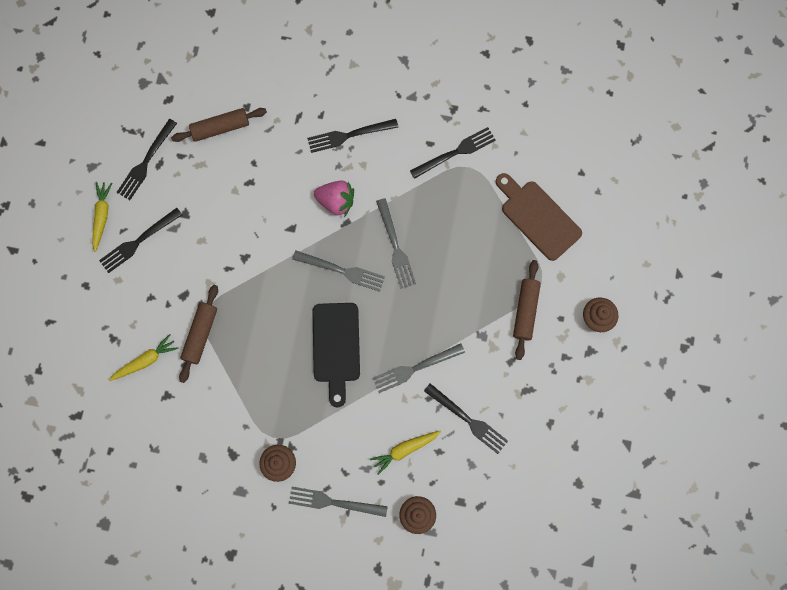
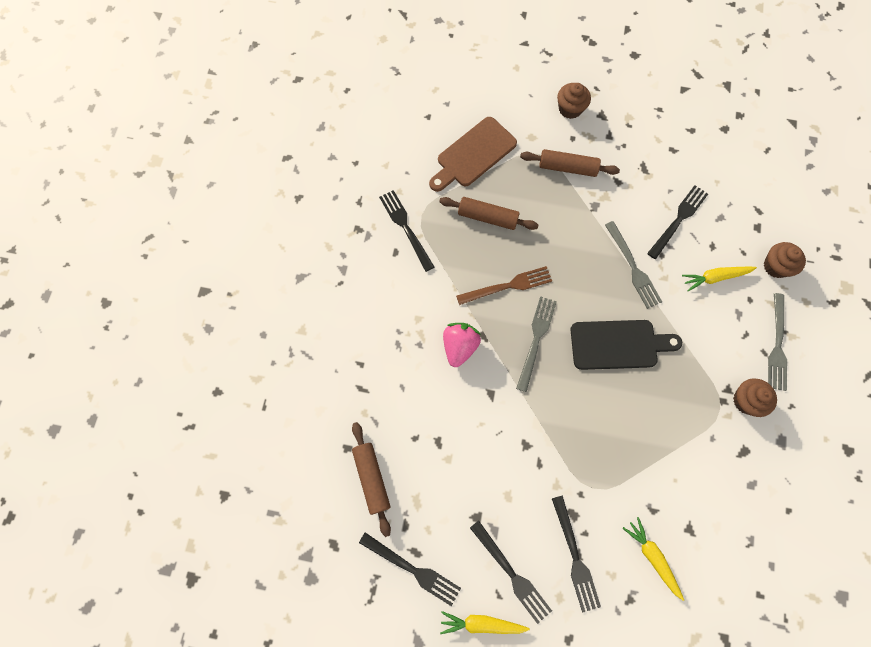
camera: 90 degrees left, 5 degrees down
(200, 334) = (617, 492): brown rolling pin -> brown rolling pin (487, 217)
(348, 135) = (385, 334): black fork -> black fork (575, 558)
(396, 247) = (508, 285): grey fork -> brown fork
(404, 449) = (715, 277): yellow carrot -> yellow carrot turned 105 degrees clockwise

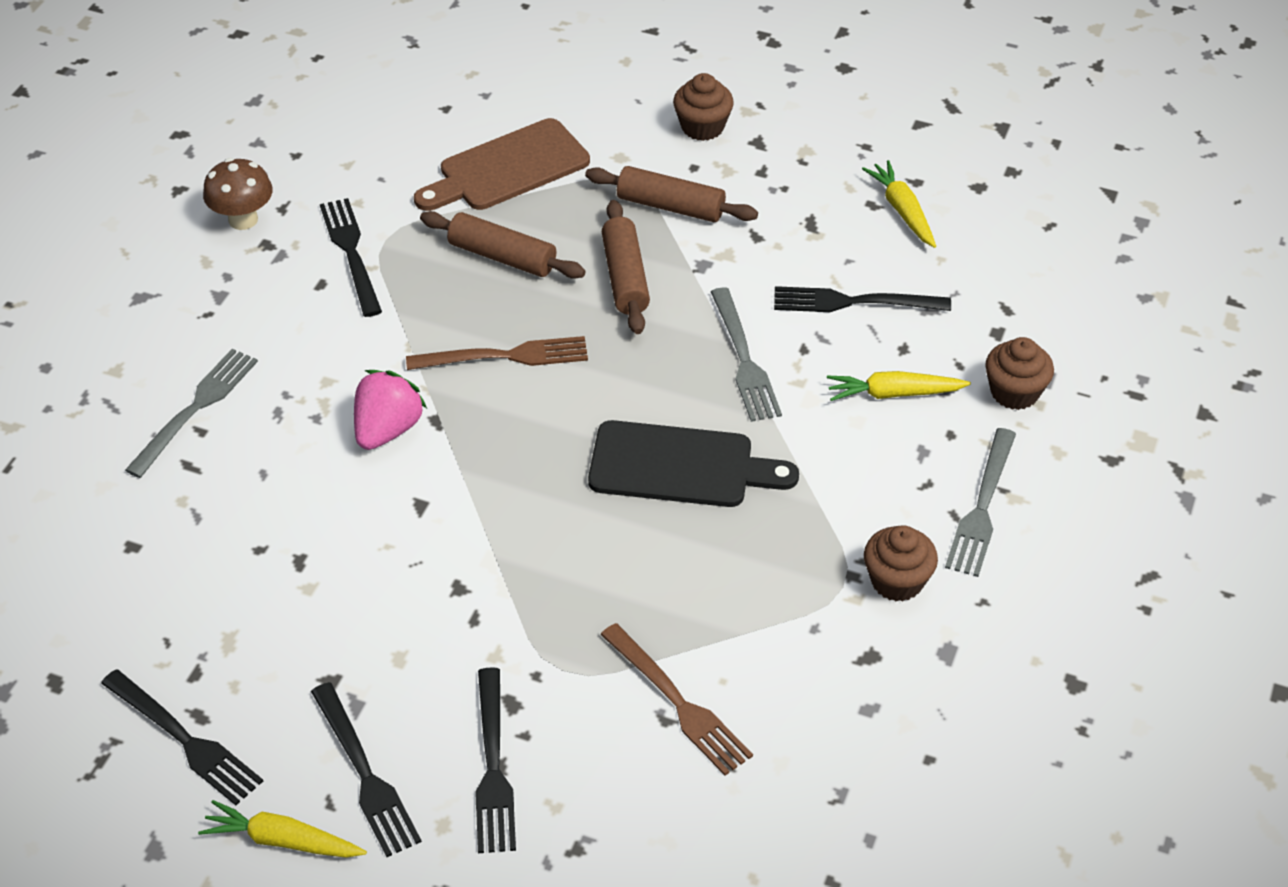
camera: 10 degrees right, 25 degrees down
(340, 213) = (243, 220): none -> brown mushroom
(371, 478) = (159, 596): brown rolling pin -> brown rolling pin (625, 277)
(536, 338) = (531, 437): grey fork -> grey fork (196, 407)
(652, 557) = (641, 790): yellow carrot -> yellow carrot (902, 211)
(657, 499) = (679, 704): none -> brown fork
(679, 219) = (852, 302): black fork -> black fork turned 135 degrees counterclockwise

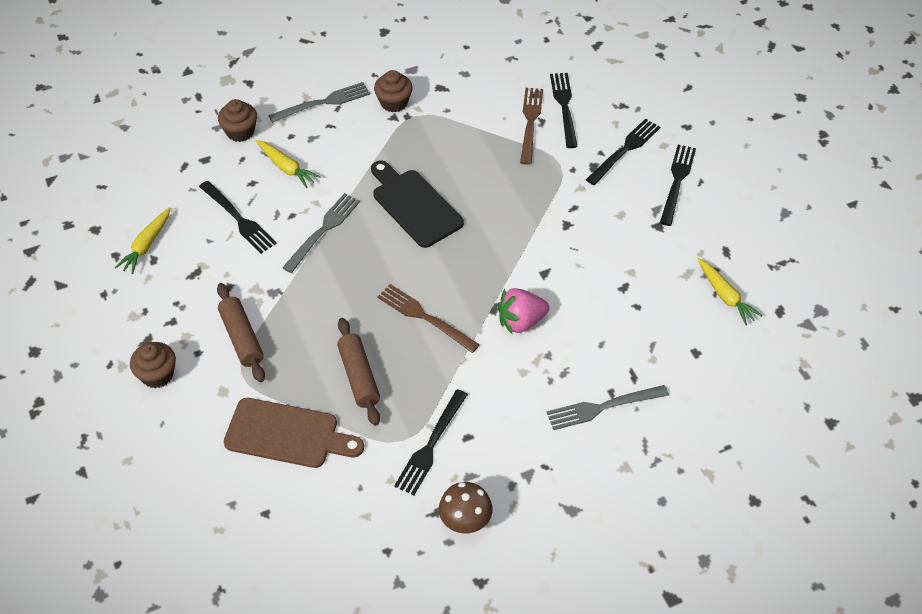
camera: 135 degrees left, 5 degrees up
(186, 741) = (740, 244): black fork -> black fork (564, 106)
(282, 840) = (731, 181): yellow carrot -> yellow carrot (725, 296)
(625, 277) = (317, 315): brown rolling pin -> none

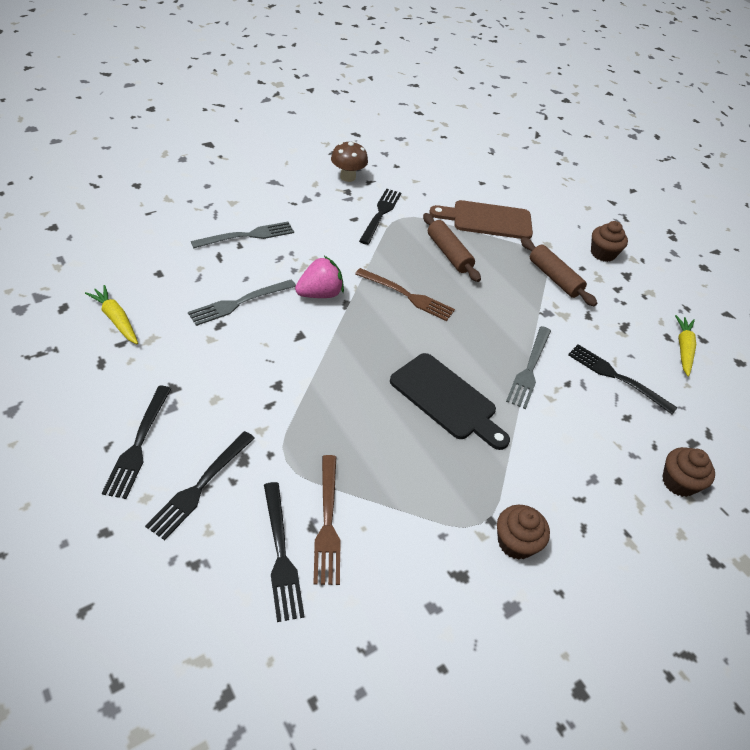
camera: 165 degrees right, 5 degrees down
(286, 168) = (601, 437): yellow carrot -> none
(324, 102) = (604, 536): grey fork -> grey fork (238, 303)

